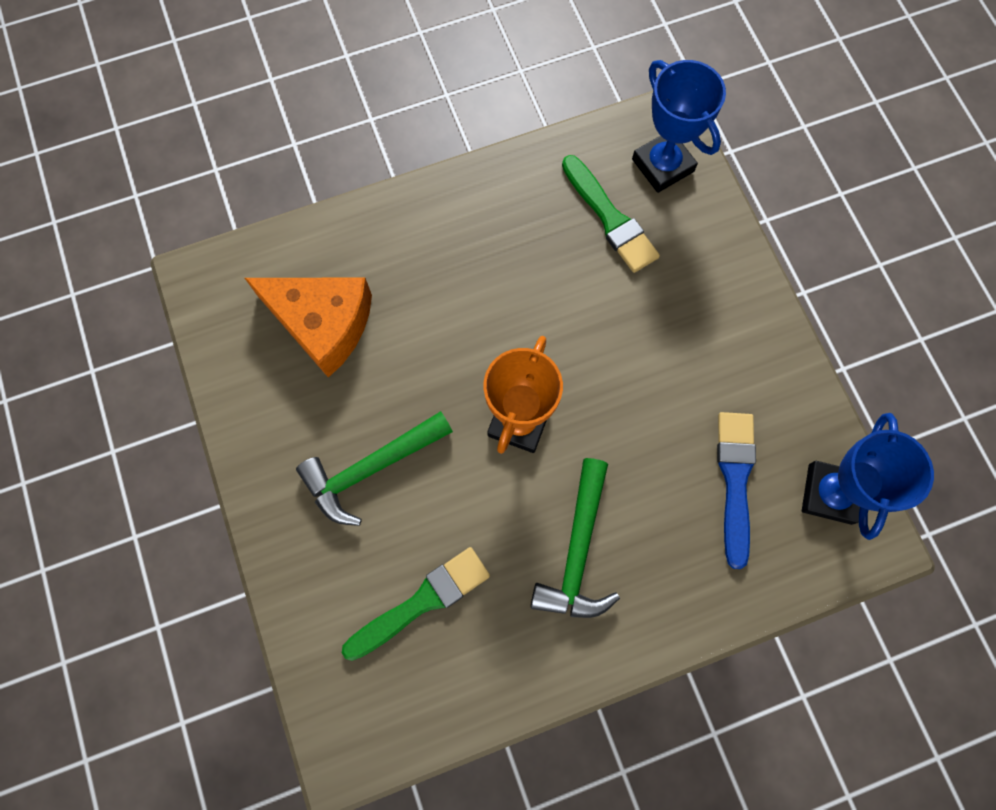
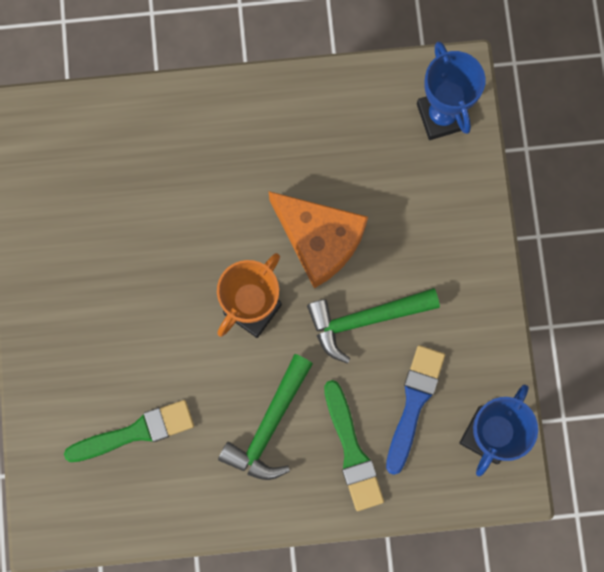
camera: 15 degrees right, 5 degrees up
(322, 323) = (114, 183): orange cheese -> orange cheese (319, 240)
(371, 468) = (123, 315): green hammer -> green hammer (365, 319)
(610, 218) = (381, 153): green brush -> green brush (352, 451)

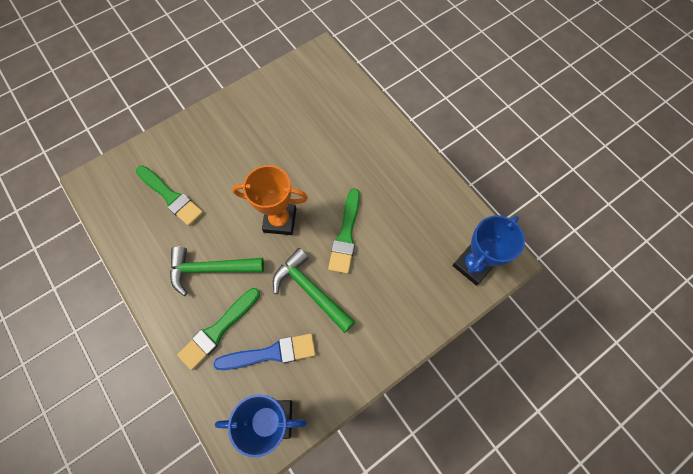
camera: 60 degrees right, 10 degrees down
(319, 240) = (345, 235): orange cheese -> green brush

